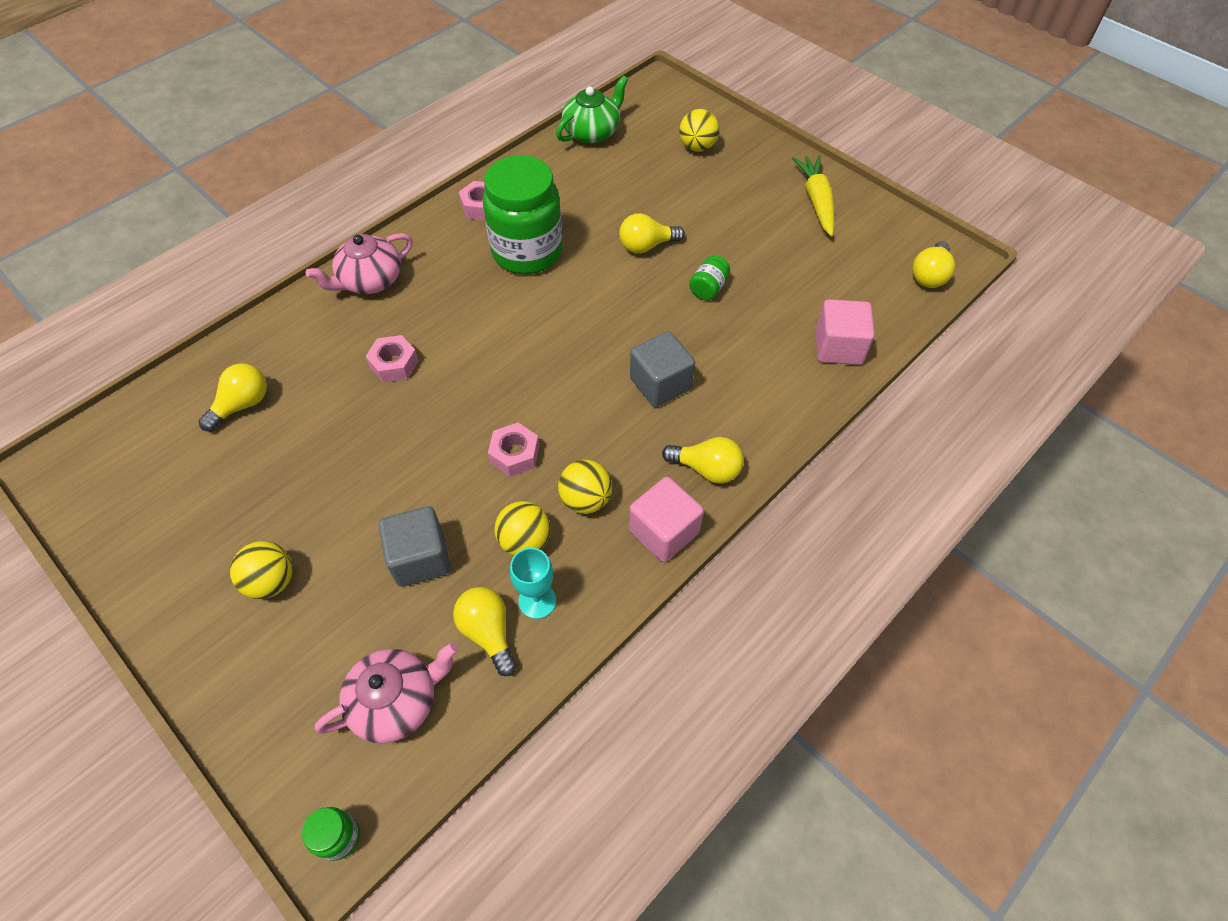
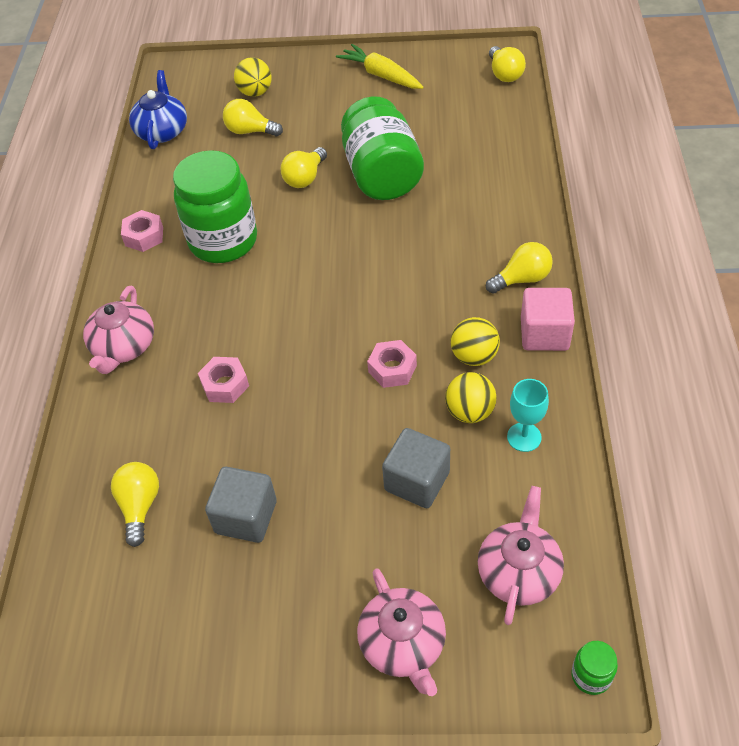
camera: 40 degrees left, 5 degrees down
(259, 669) = (403, 644): none -> pink teapot
(271, 581) = (333, 588): yellow ball -> none
(488, 632) = (519, 481): yellow light bulb -> yellow light bulb (250, 131)
(592, 132) = (162, 131): green teapot -> blue teapot
(660, 384) = (428, 253): grey cube -> grey cube (246, 517)
(708, 288) = (382, 174): green jar -> green jar, size x2.49
(838, 347) = (506, 152): pink cube -> none

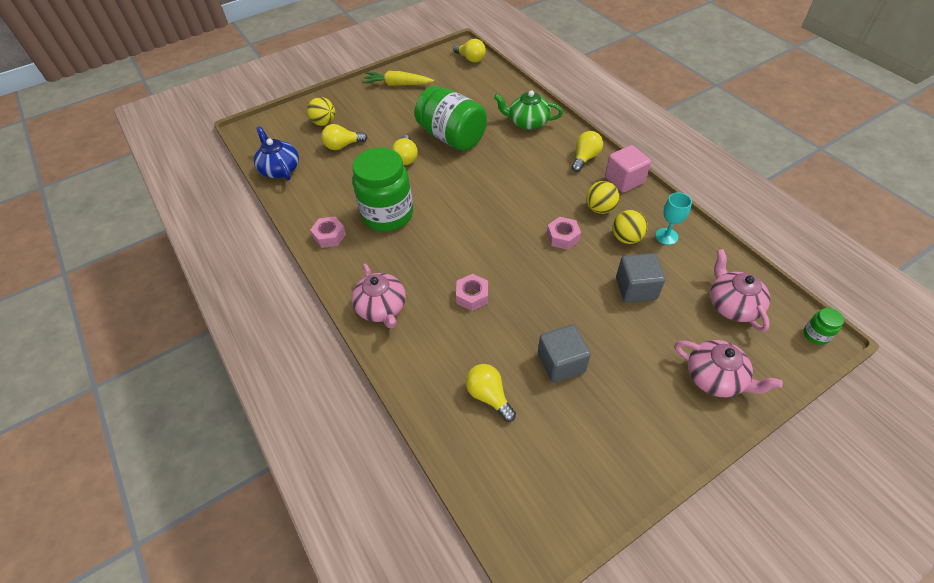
camera: 35 degrees left, 0 degrees up
(494, 195) = (527, 122): none -> green teapot

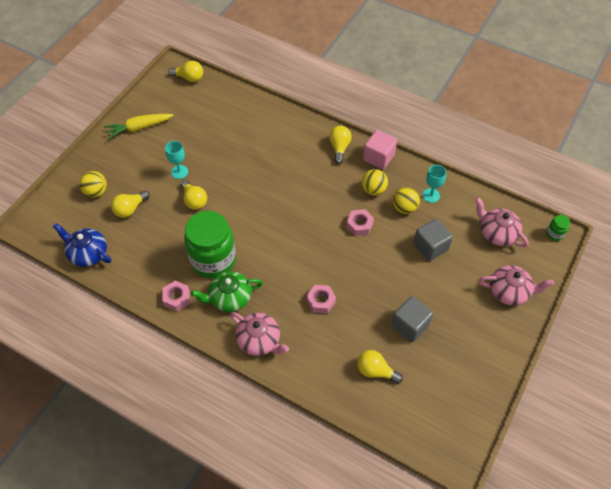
camera: 30 degrees left, 5 degrees up
(409, 130) = (179, 172): none -> turquoise goblet
(452, 137) = (221, 166): green jar -> none
(527, 122) = (276, 129): green teapot -> green teapot (229, 298)

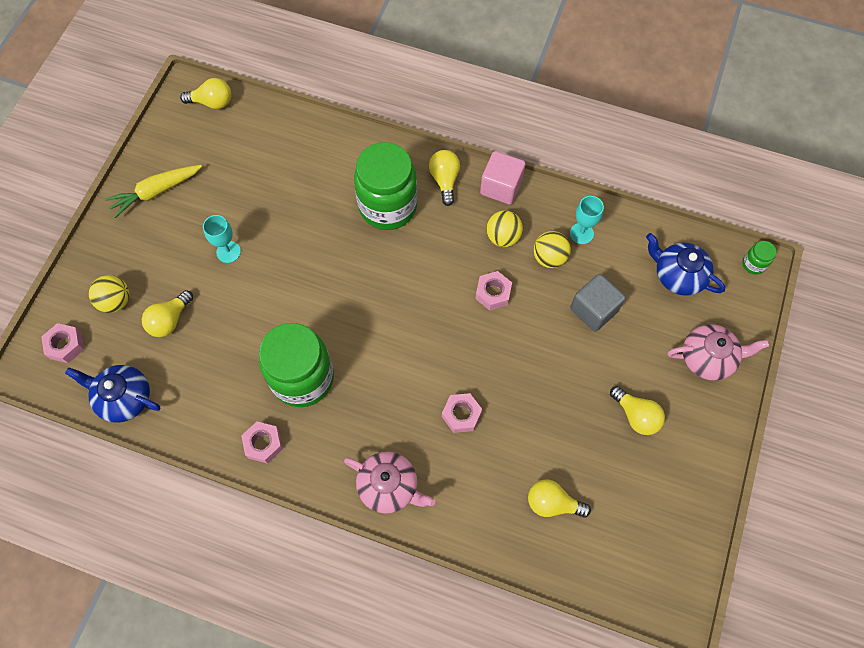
camera: 10 degrees left, 10 degrees up
(56, 214) = (66, 345): none -> pink nut
(194, 200) = (258, 292): yellow light bulb -> yellow light bulb (636, 415)
(229, 298) = (336, 431): green teapot -> none
(296, 159) = (388, 206): none -> green jar
(410, 325) = (586, 429): grey cube -> none
(497, 233) = (678, 275): pink teapot -> blue teapot

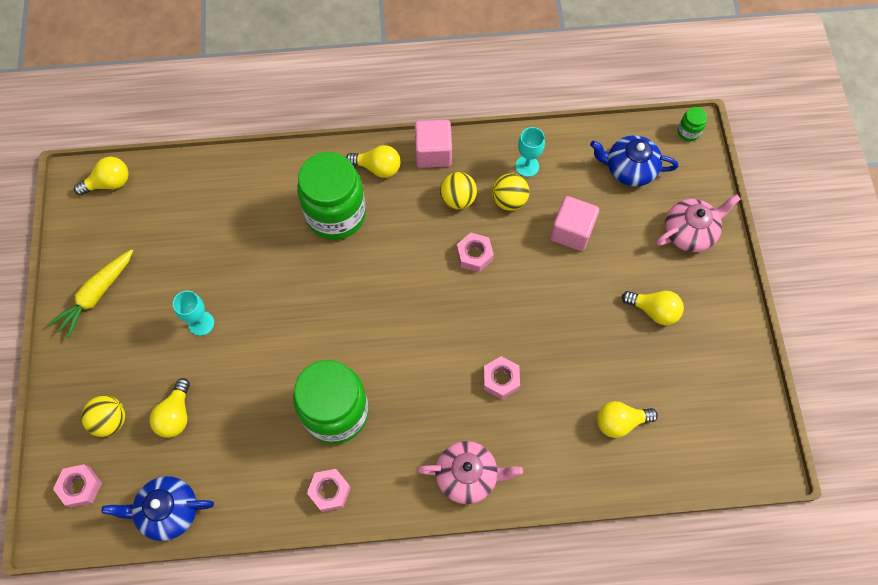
camera: 25 degrees left, 0 degrees up
(445, 180) = (378, 168): yellow light bulb -> yellow light bulb turned 135 degrees clockwise
(593, 310) = (571, 231): grey cube -> pink cube

